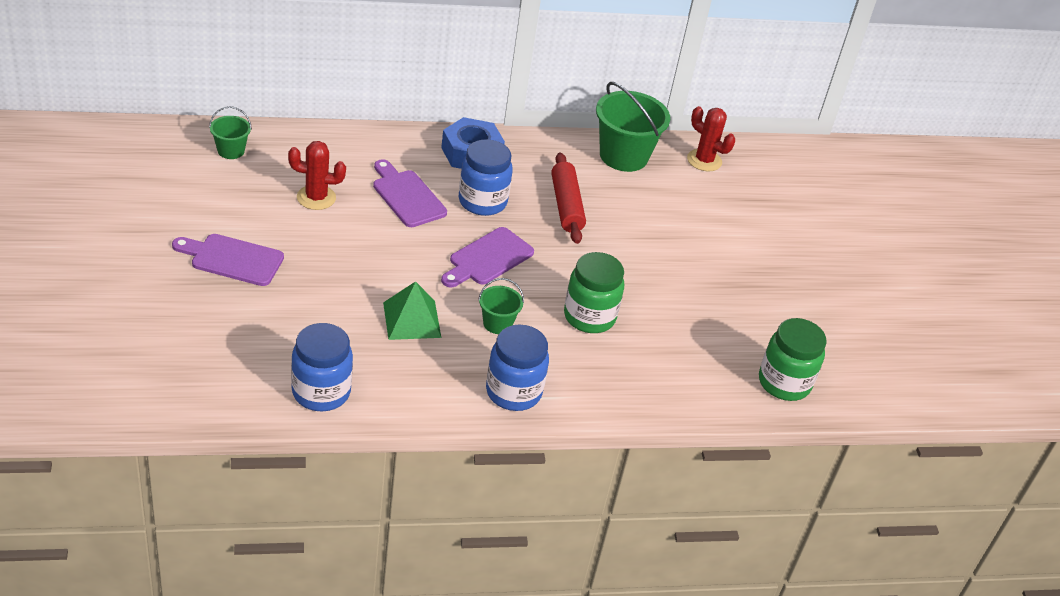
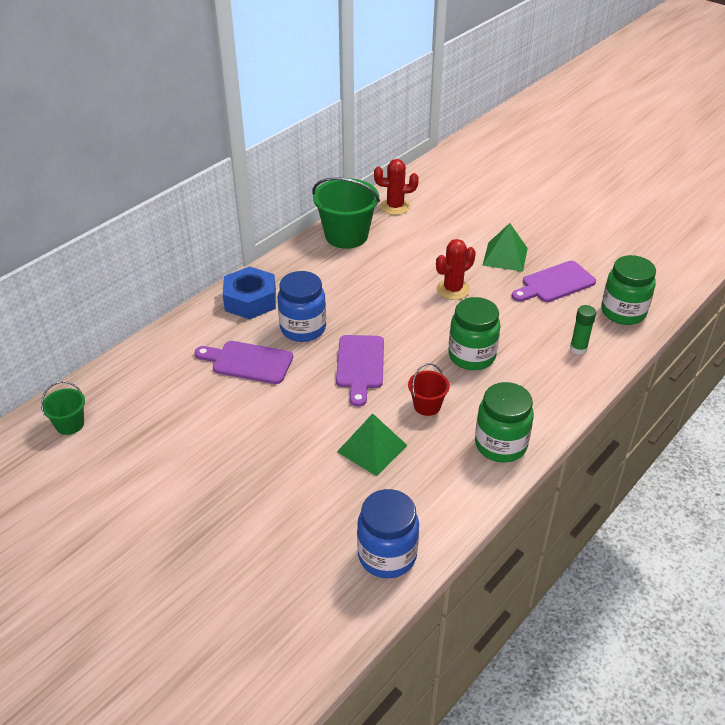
camera: 35 degrees left, 0 degrees up
(232, 259) = (185, 508): purple cutting board -> purple cutting board (555, 283)
(316, 198) = (185, 411): red cactus -> red cactus (453, 289)
(497, 323) = (427, 405): green bucket -> red bucket
(513, 392) = (500, 445): blue jar -> green jar
(566, 206) = (358, 293): red rolling pin -> none
(693, 378) = (578, 348): none -> green glue stick
(743, 265) = (505, 256): none -> green pyramid

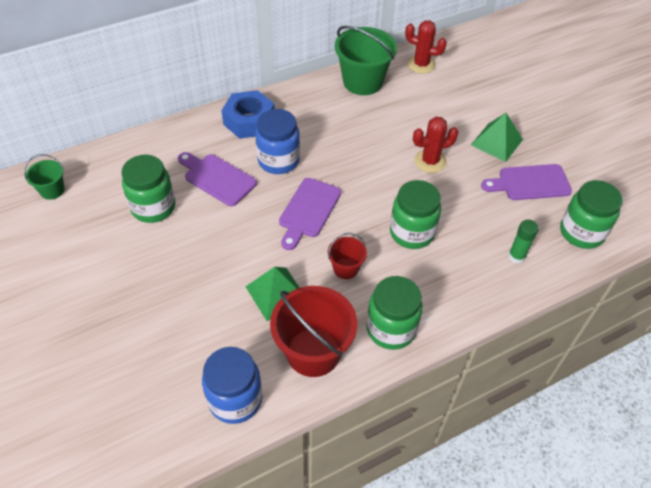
camera: 20 degrees right, 10 degrees up
(195, 408) = (153, 207): none -> green jar
(439, 488) = (313, 352): none -> red bucket

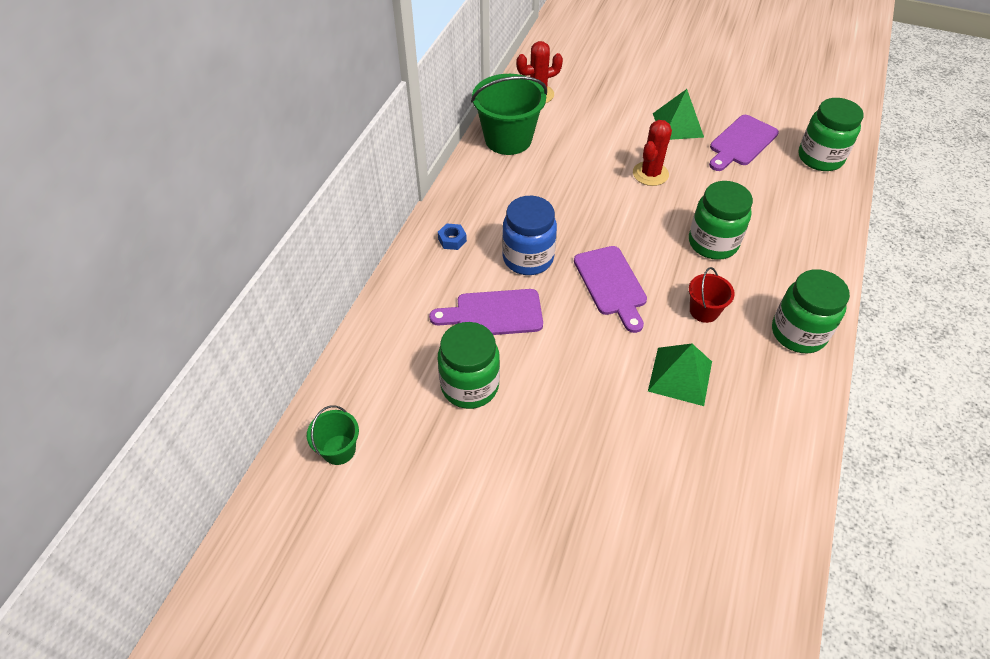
camera: 40 degrees left, 0 degrees up
(235, 399) = (768, 493): blue jar -> none
(249, 121) = (452, 240): blue nut -> blue nut, size x0.44
(313, 352) = (771, 400): red bucket -> none
(516, 256) = (804, 207): green glue stick -> none

